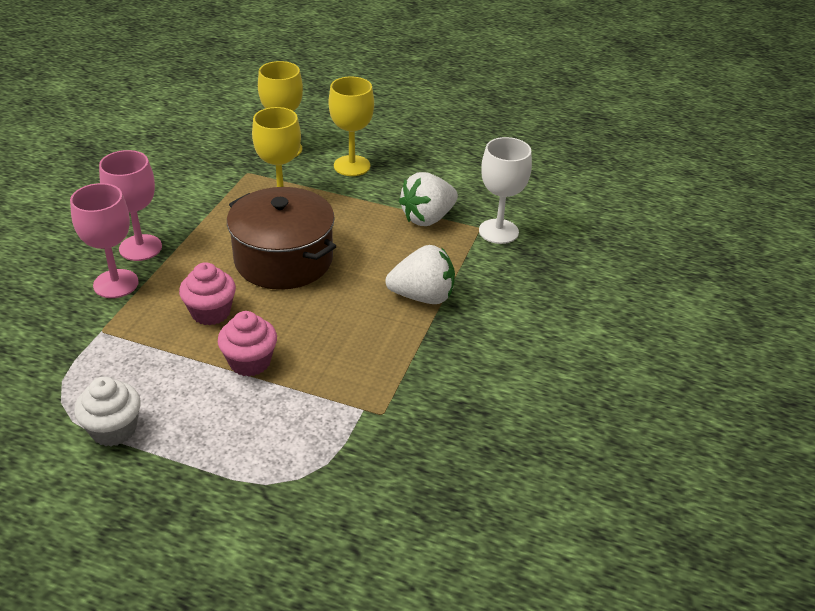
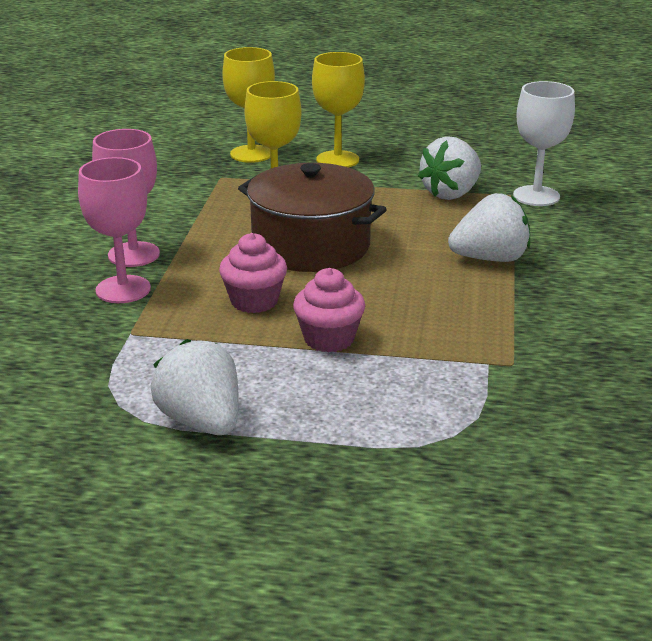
camera: 10 degrees left, 10 degrees down
(114, 430) = (201, 421): white cupcake -> white strawberry

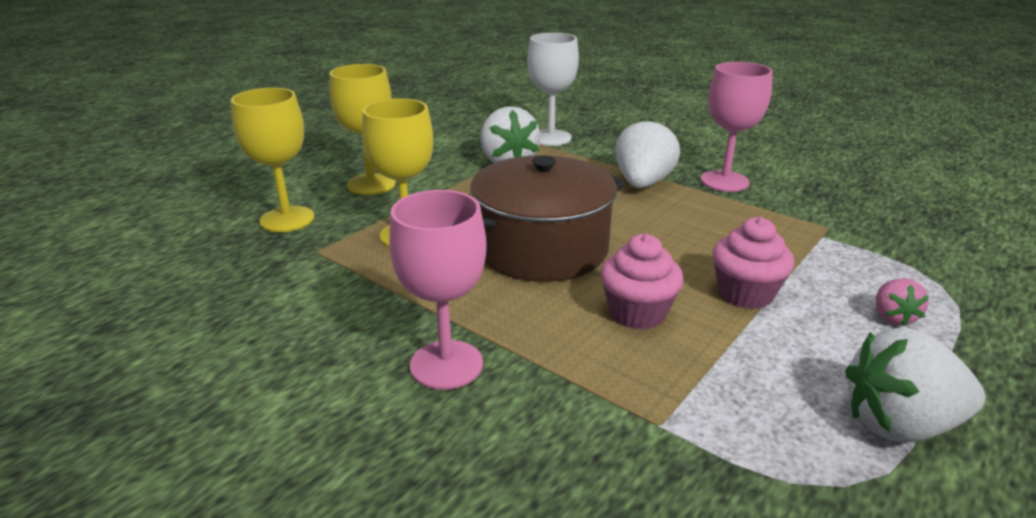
camera: 60 degrees left, 0 degrees up
(123, 289) = (535, 399): pink goblet -> pink goblet (724, 181)
(361, 411) = (892, 317): none -> pink strawberry

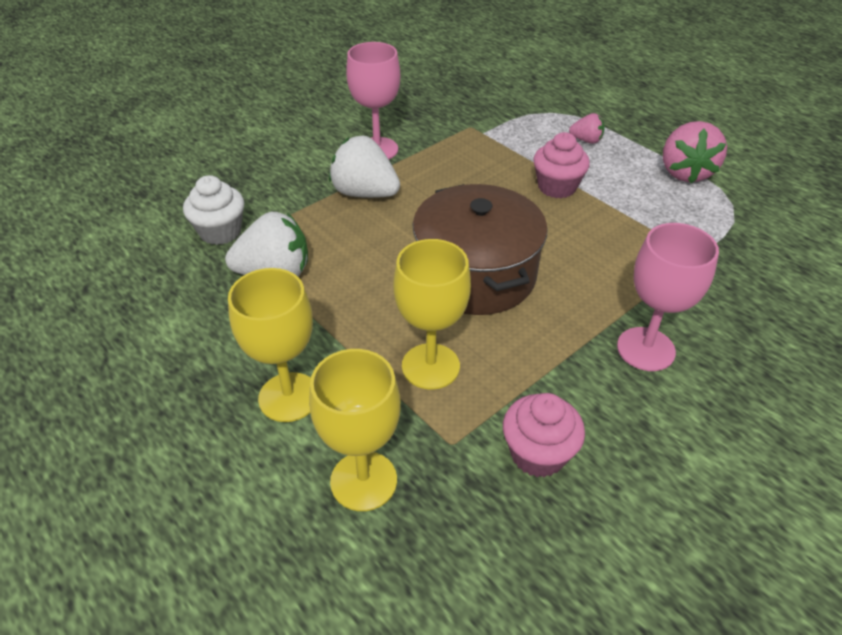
camera: 80 degrees left, 15 degrees up
(551, 138) = (220, 232): white goblet -> white cupcake
(637, 313) = (579, 240): pink cupcake -> pink cupcake (538, 454)
(899, 424) = (685, 172): white strawberry -> pink strawberry

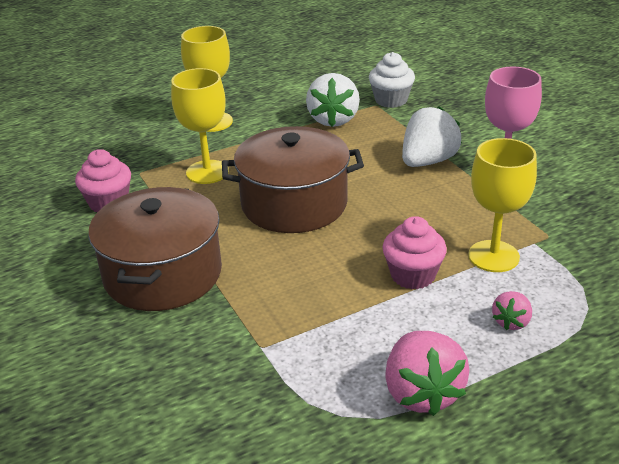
camera: 105 degrees right, 10 degrees down
(363, 481) = (136, 142): yellow goblet -> yellow goblet (493, 256)
(645, 349) = (163, 274): pink goblet -> brown pot
(685, 172) = (422, 393): pink strawberry -> pink strawberry turned 120 degrees counterclockwise

